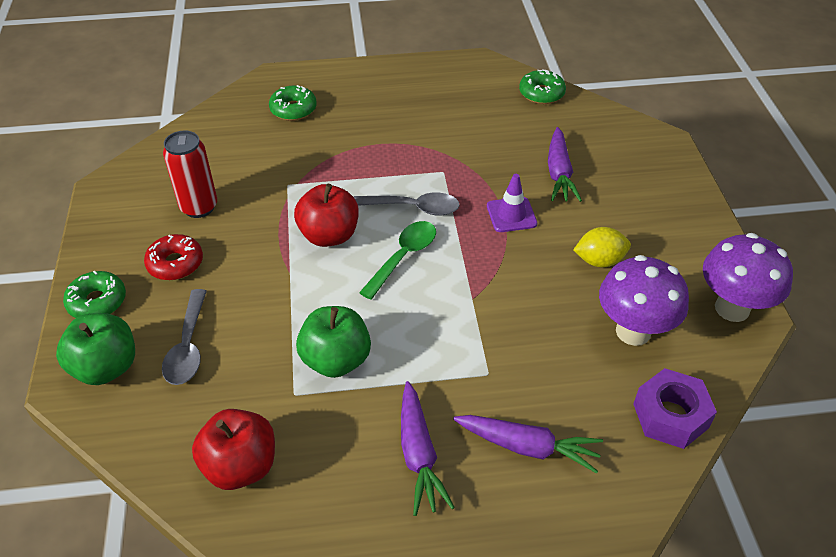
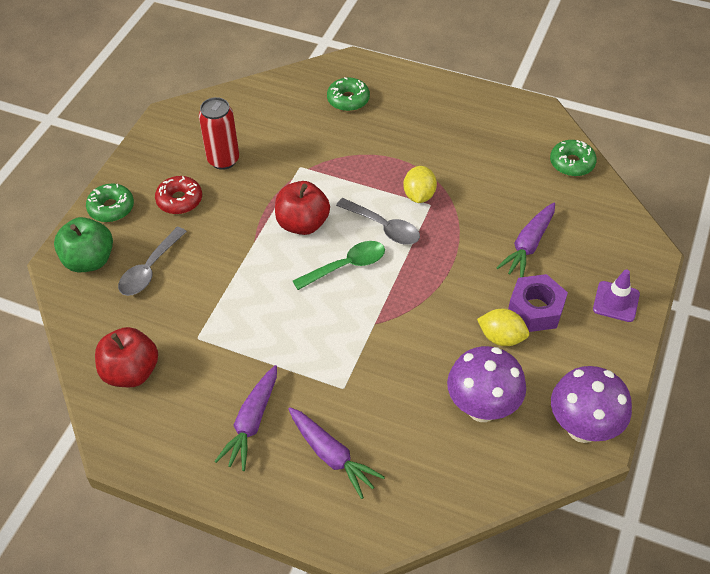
camera: 30 degrees right, 5 degrees up
(336, 360) = (242, 326): green apple -> none
(426, 168) = (419, 195): none -> yellow lemon
(511, 215) = (458, 266): purple traffic cone -> purple traffic cone (616, 301)
(670, 415) = (458, 487): purple nut -> purple nut (535, 309)

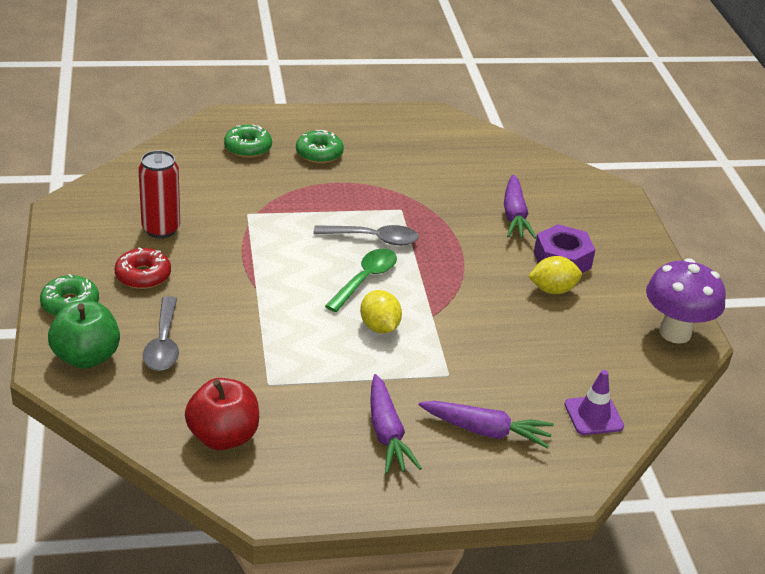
camera: 35 degrees left, 15 degrees down
(302, 224) = (292, 258): red apple -> none
(419, 195) = (384, 205): yellow lemon -> yellow lemon (379, 327)
(482, 408) = (583, 347): purple mushroom -> none
(572, 163) = (497, 145): green donut -> green donut (319, 153)
(616, 301) = (621, 234): purple traffic cone -> purple traffic cone (593, 415)

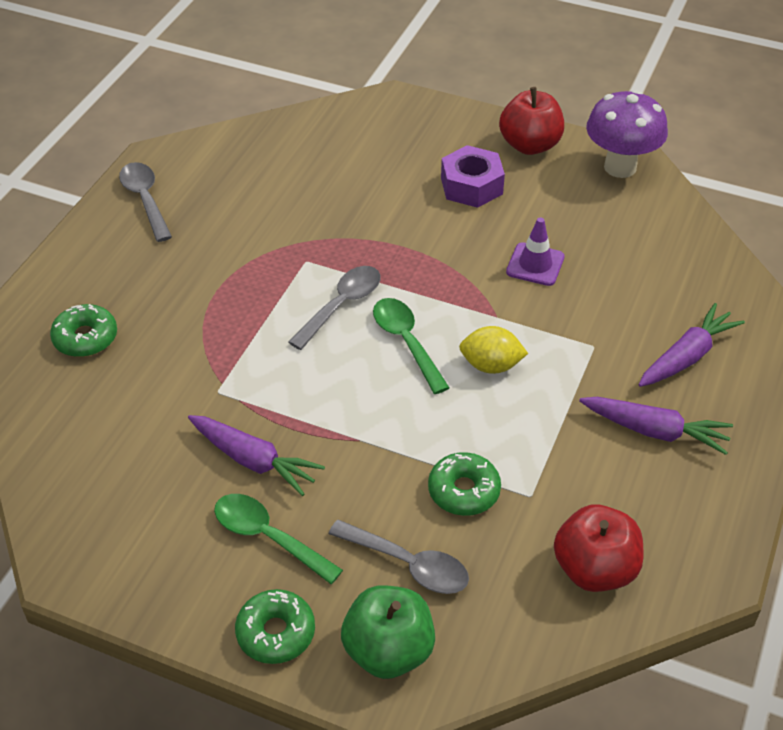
camera: 55 degrees left, 10 degrees up
(143, 275) = (268, 537): red donut -> green spoon
(161, 229) = (188, 485): red can -> none
(319, 153) = (150, 281): green donut -> green donut (464, 491)
(391, 125) = (145, 200): none -> grey spoon
(514, 215) = (378, 184): purple carrot -> purple carrot (253, 460)
(552, 290) = (512, 214): yellow lemon -> none
(593, 415) = (702, 274): purple traffic cone -> purple traffic cone (535, 264)
(644, 276) = (530, 145): none -> red apple

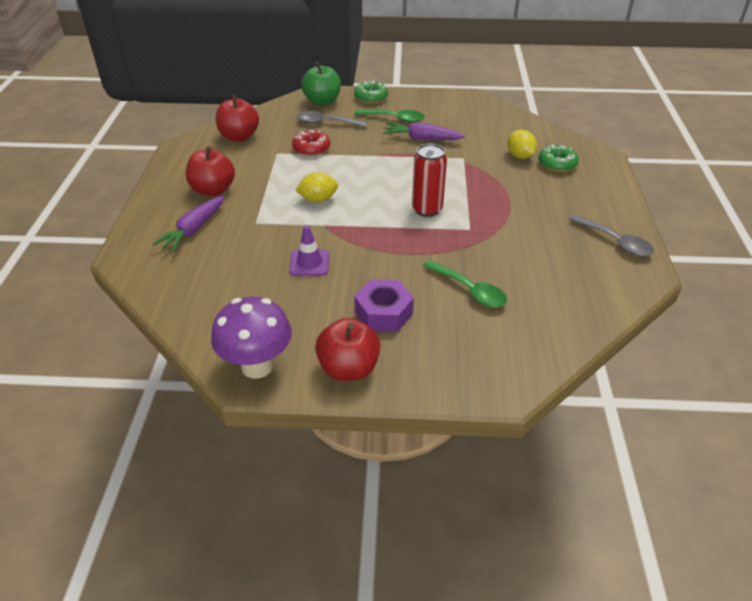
camera: 160 degrees right, 5 degrees down
(125, 370) = (520, 156): none -> yellow lemon
(341, 305) = (427, 209): grey spoon -> red can
(406, 342) = (375, 200): green spoon -> green spoon (469, 290)
(464, 491) = (311, 148): green donut -> red donut
(655, 431) = (213, 190): purple carrot -> red apple

